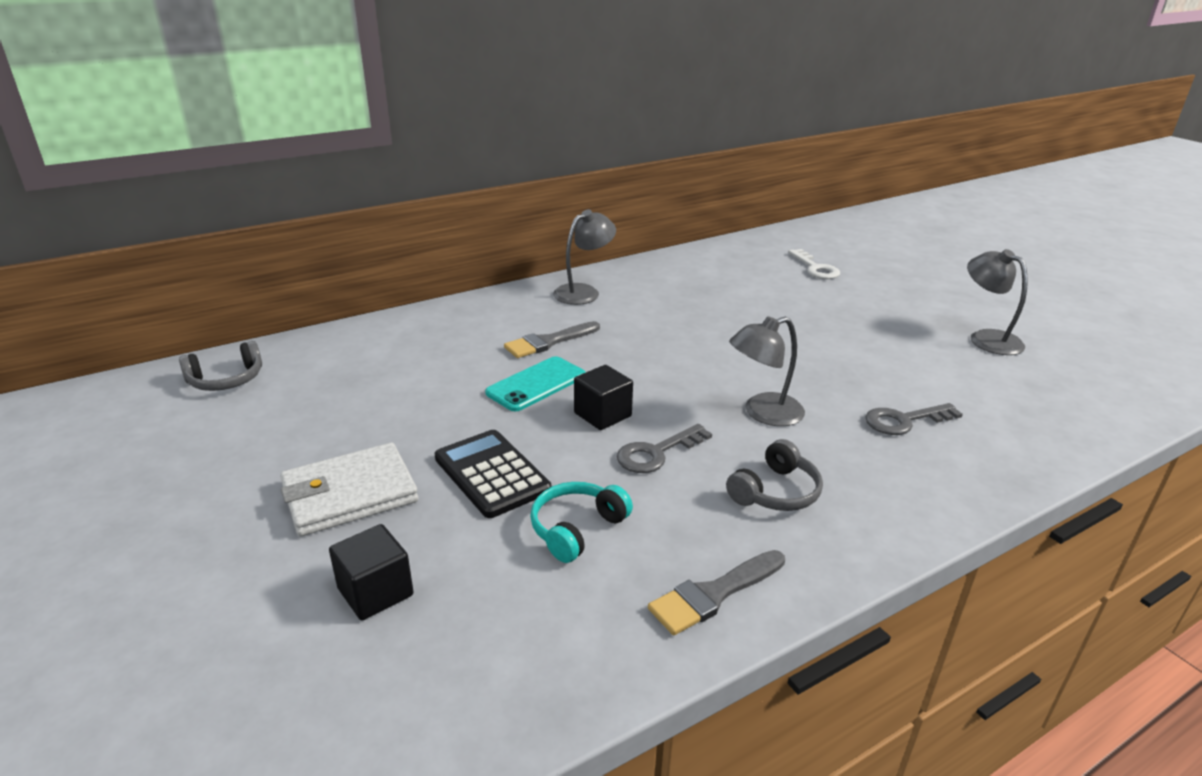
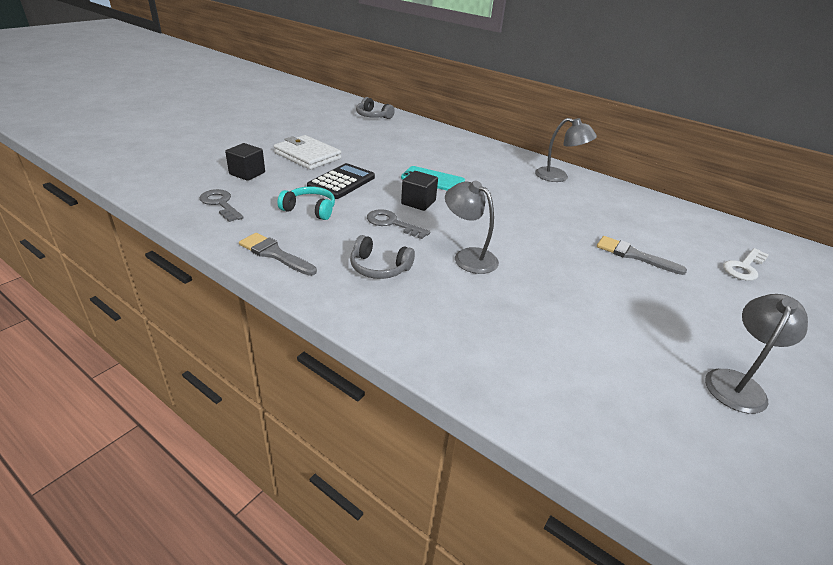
camera: 65 degrees right, 5 degrees up
(548, 342) = (482, 176): grey brush -> grey brush (633, 255)
(904, 421) = (515, 323): grey key -> grey key (220, 204)

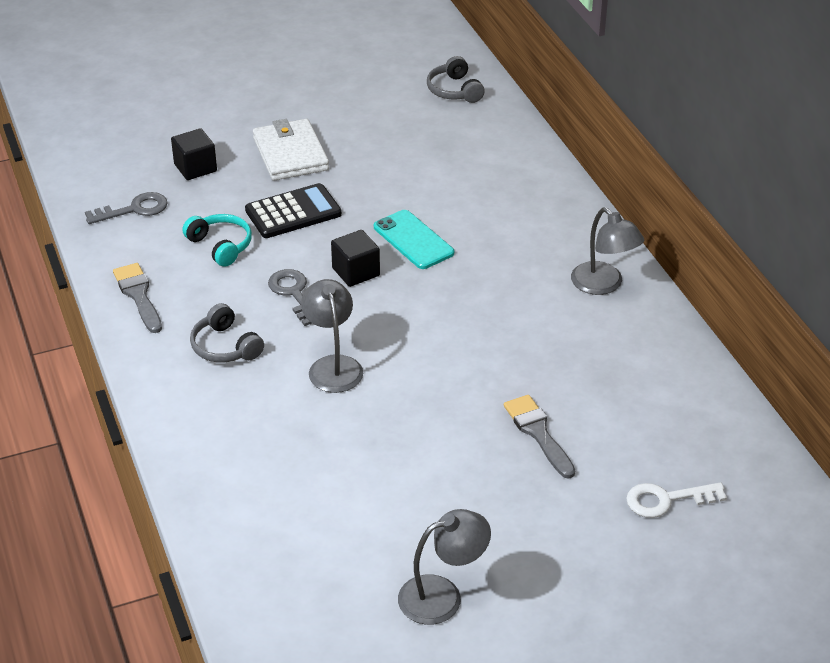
camera: 35 degrees right, 5 degrees up
(220, 204) = (134, 209): grey key -> grey key turned 75 degrees clockwise

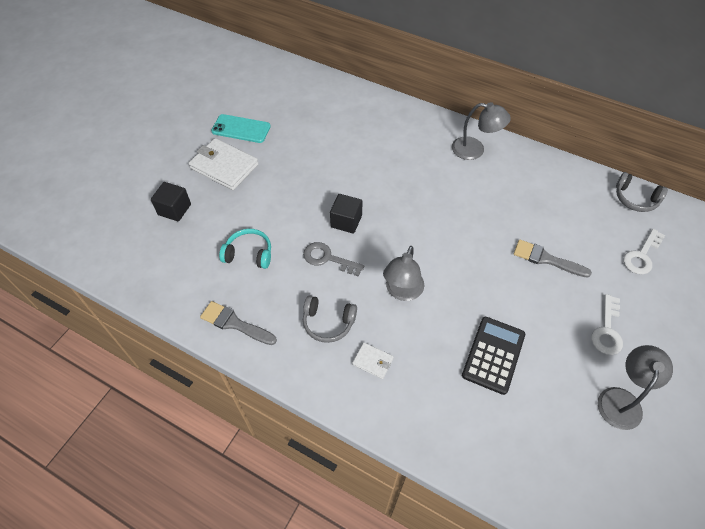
camera: 40 degrees left, 15 degrees up
(134, 209) = (165, 263): grey key -> none
(228, 403) = (372, 361): none -> white wallet
(293, 212) = (268, 204): black calculator -> black calculator (493, 355)
(333, 366) = (402, 292): grey lamp -> grey lamp turned 105 degrees counterclockwise
(413, 240) = (354, 181): turquoise phone -> turquoise phone (241, 129)
(454, 90) = (273, 77): grey headphones -> grey headphones (635, 199)
(515, 534) = (607, 330): none -> white key

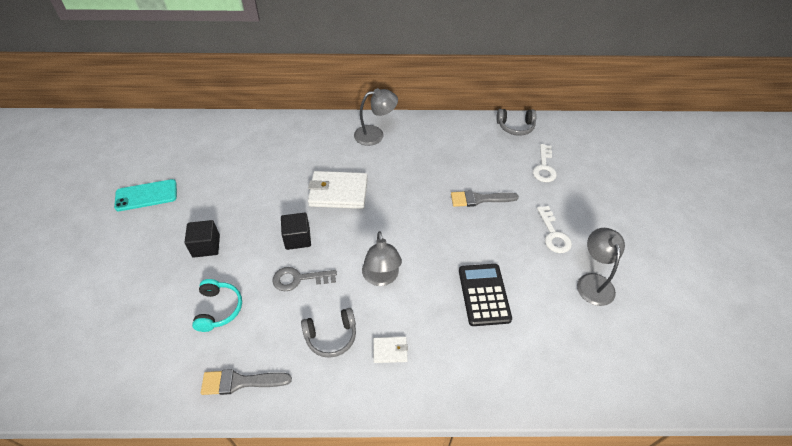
camera: 30 degrees left, 5 degrees down
(174, 209) = (114, 301): black cube -> black cube (206, 246)
(224, 166) = (147, 237): white wallet -> white wallet (338, 192)
(249, 254) = (219, 309): turquoise headphones -> turquoise headphones turned 105 degrees clockwise

